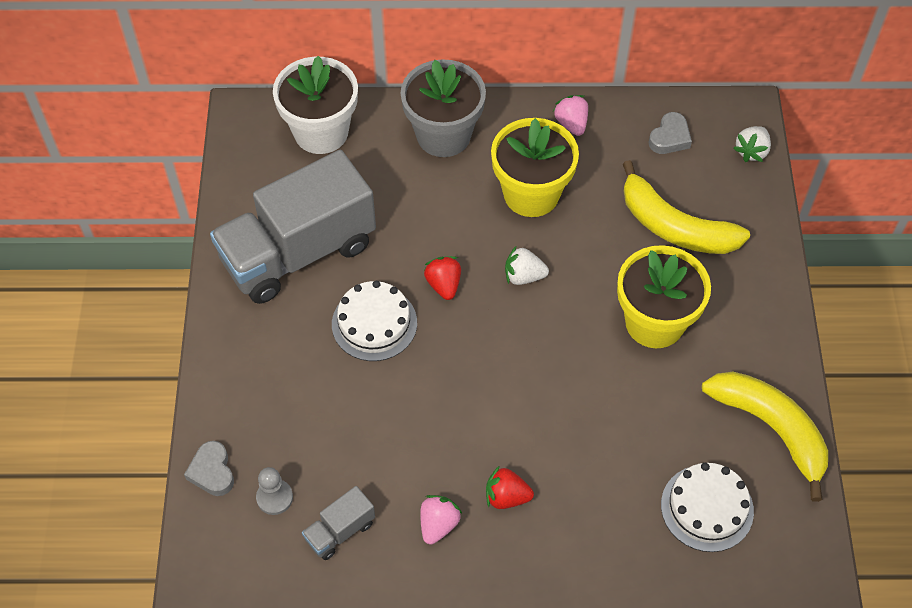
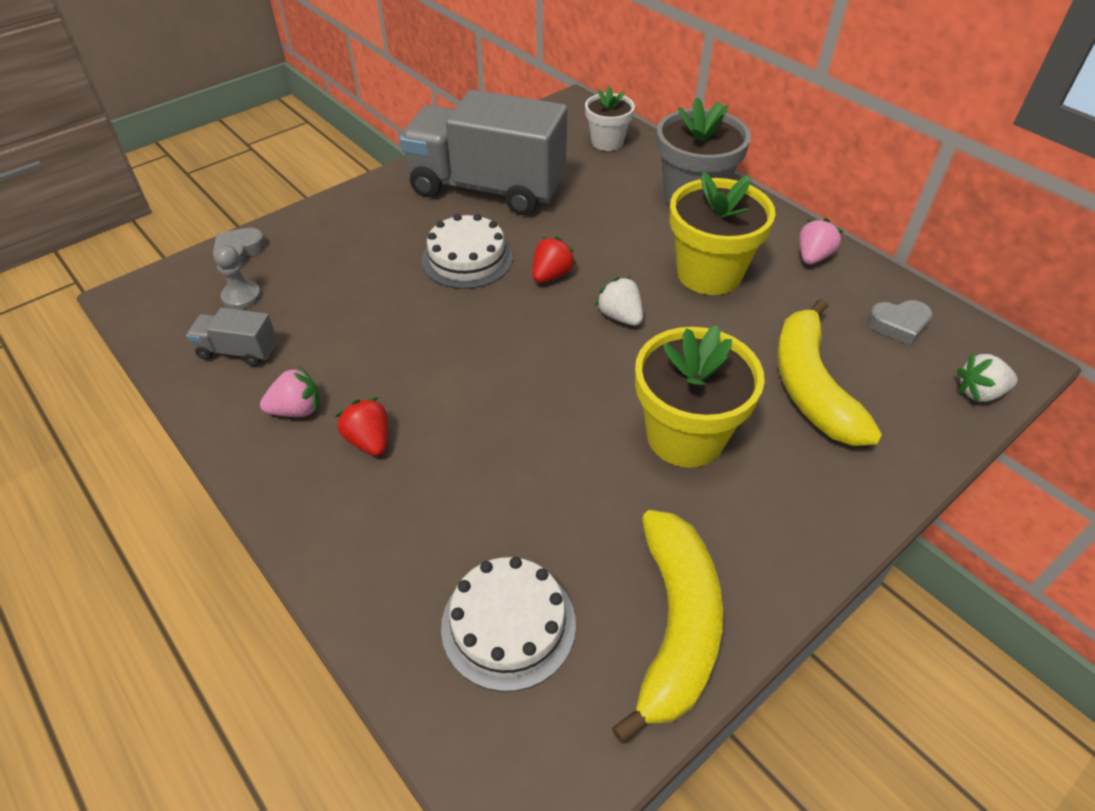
camera: 50 degrees right, 10 degrees down
(321, 132) = (607, 142): white flower pot -> white flower pot, size x0.60

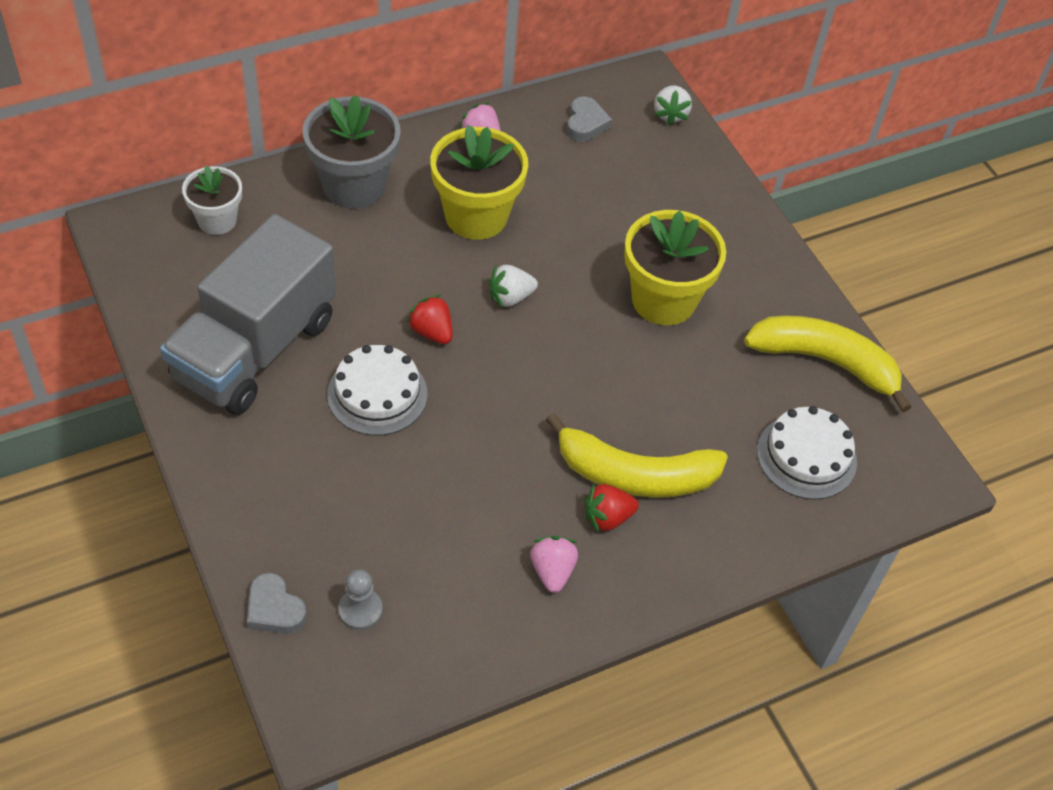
camera: 80 degrees left, 5 degrees up
(238, 351) = (451, 618): grey truck -> none
(811, 386) = (635, 204): yellow banana -> yellow banana (634, 475)

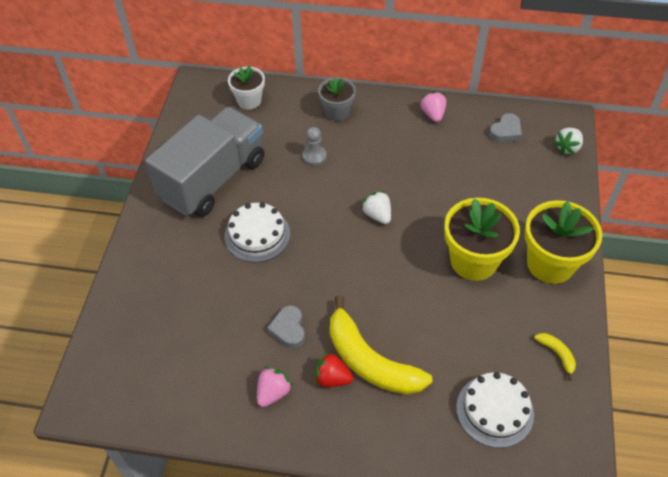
camera: 40 degrees right, 0 degrees up
(255, 349) = (213, 179): grey truck -> grey truck turned 150 degrees clockwise
(274, 609) = (108, 327): grey heart -> grey heart (288, 329)
(354, 185) = (337, 112): grey flower pot -> grey flower pot, size x0.60
(360, 610) = (151, 353): grey pawn -> grey pawn (314, 156)
(431, 332) = (315, 214): red strawberry -> none
(476, 216) = (394, 158): yellow flower pot -> yellow flower pot (550, 264)
(510, 297) = (377, 215): white strawberry -> white strawberry turned 45 degrees clockwise
(825, 362) = (557, 354): yellow banana -> yellow banana, size x0.42

